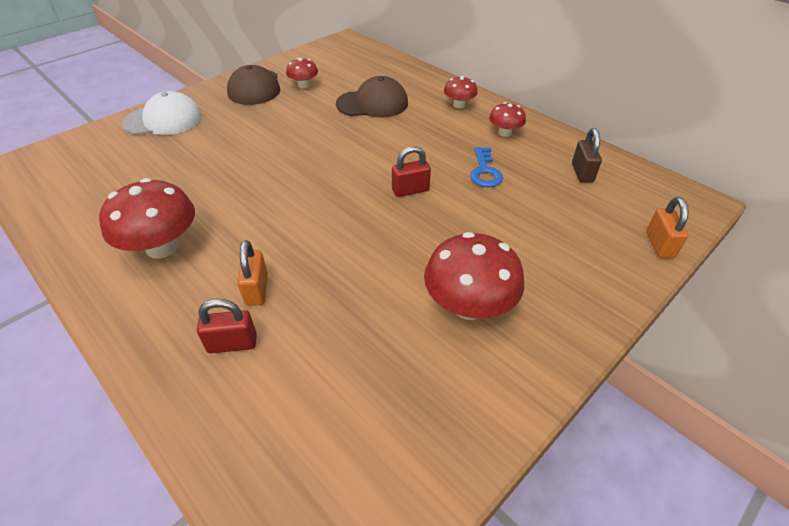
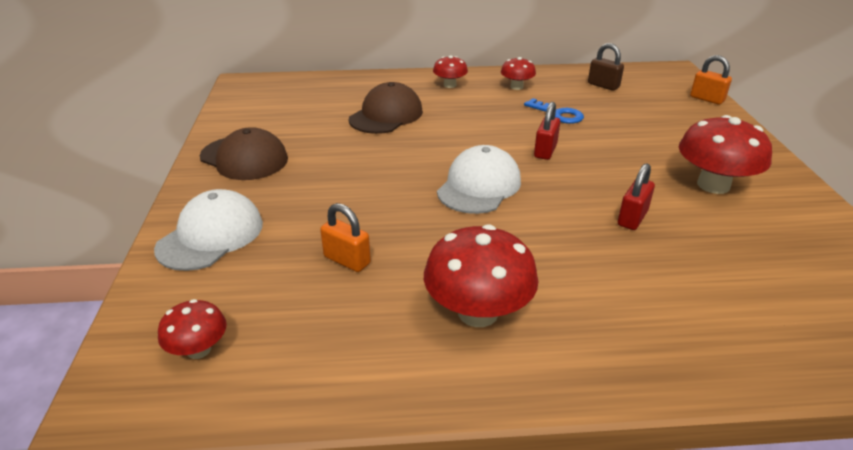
camera: 50 degrees left, 10 degrees down
(232, 343) = (673, 313): red padlock -> red padlock (632, 218)
(256, 290) = (607, 274): orange padlock -> orange padlock (347, 260)
(304, 85) = (292, 132): red mushroom -> red mushroom (199, 350)
(319, 183) = (479, 186): none -> white cap

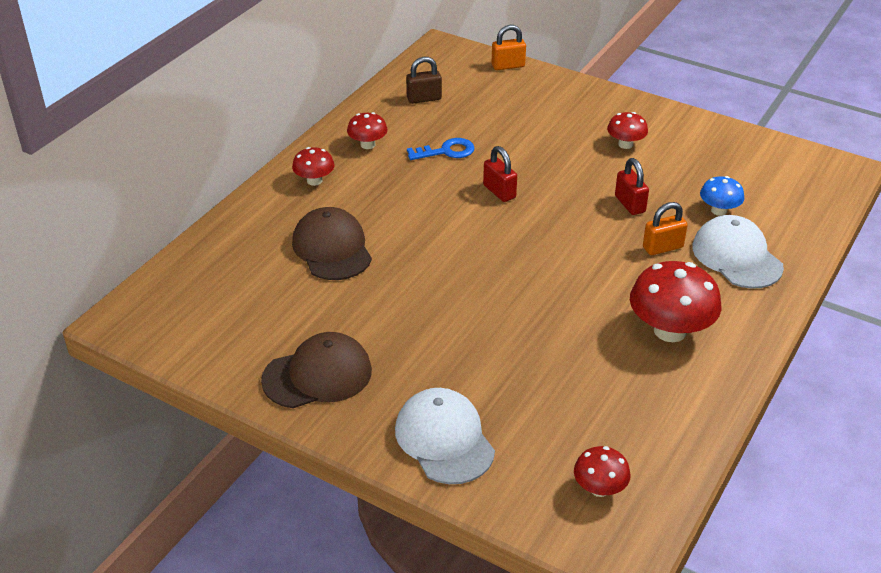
camera: 55 degrees left, 5 degrees up
(347, 260) = (554, 370): orange padlock -> orange padlock (662, 247)
(479, 186) = (516, 253): white cap -> white cap (736, 257)
(713, 185) = (625, 144): red mushroom -> red mushroom, size x0.55
(713, 277) = (719, 210): none -> blue mushroom

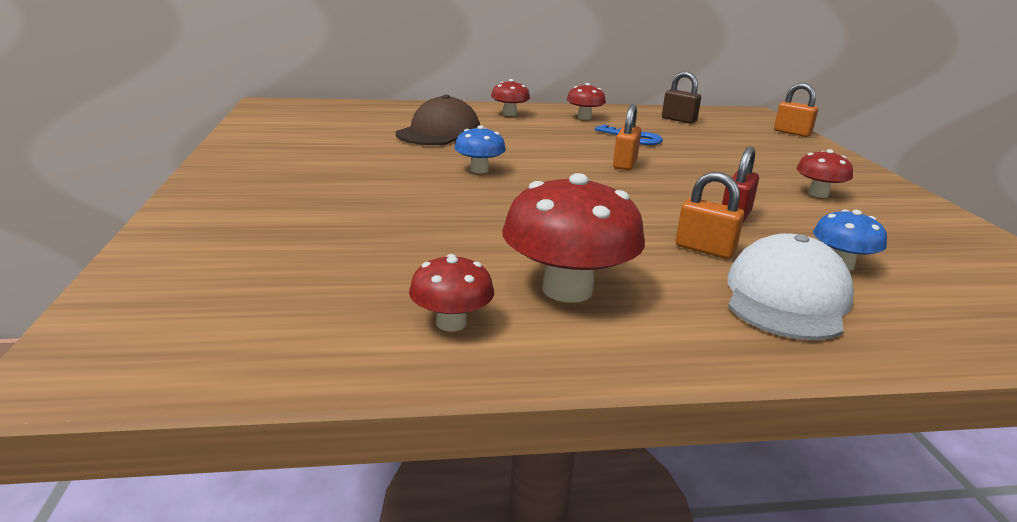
camera: 50 degrees right, 15 degrees down
(317, 375) = (270, 159): brown cap -> none
(444, 439) = (226, 219): white cap -> none
(447, 270) = (479, 170): none -> blue mushroom
(499, 192) = (625, 164): red padlock -> orange padlock
(599, 488) = (205, 318): red mushroom -> red mushroom (451, 323)

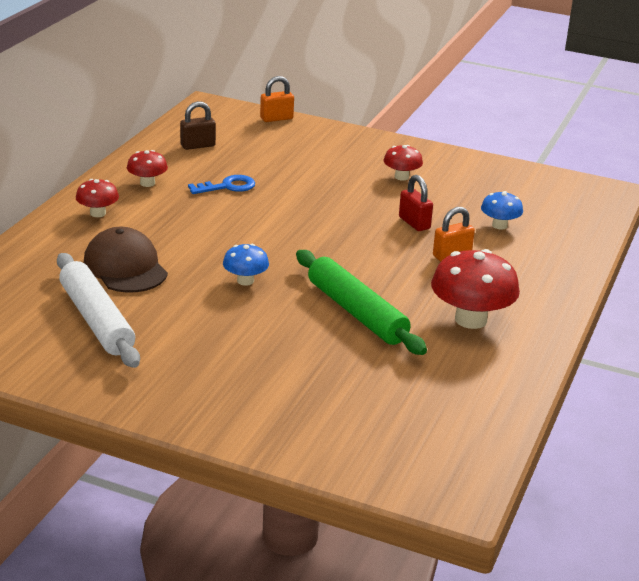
camera: 60 degrees left, 5 degrees up
(343, 138) = (96, 320): none -> white rolling pin
(451, 323) = (484, 368): red mushroom -> none
(488, 223) = (357, 312): none -> green rolling pin
(625, 164) = (286, 217): orange padlock -> none
(786, 297) = (523, 260): white cap -> none

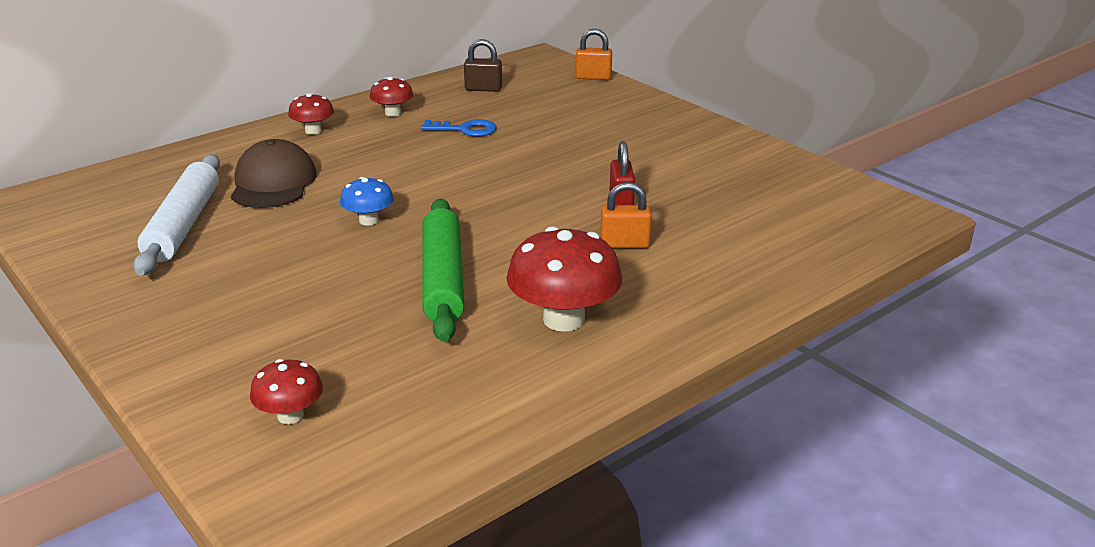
camera: 30 degrees right, 0 degrees up
(401, 177) = (662, 153): red mushroom -> red mushroom (290, 415)
(499, 225) = (721, 224): blue mushroom -> none

